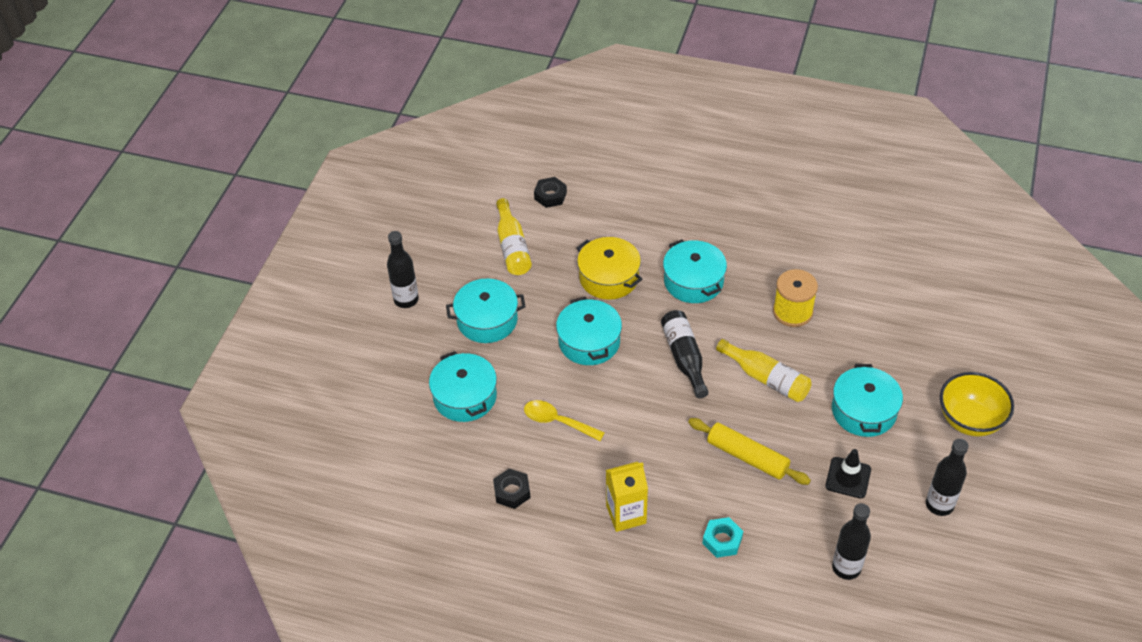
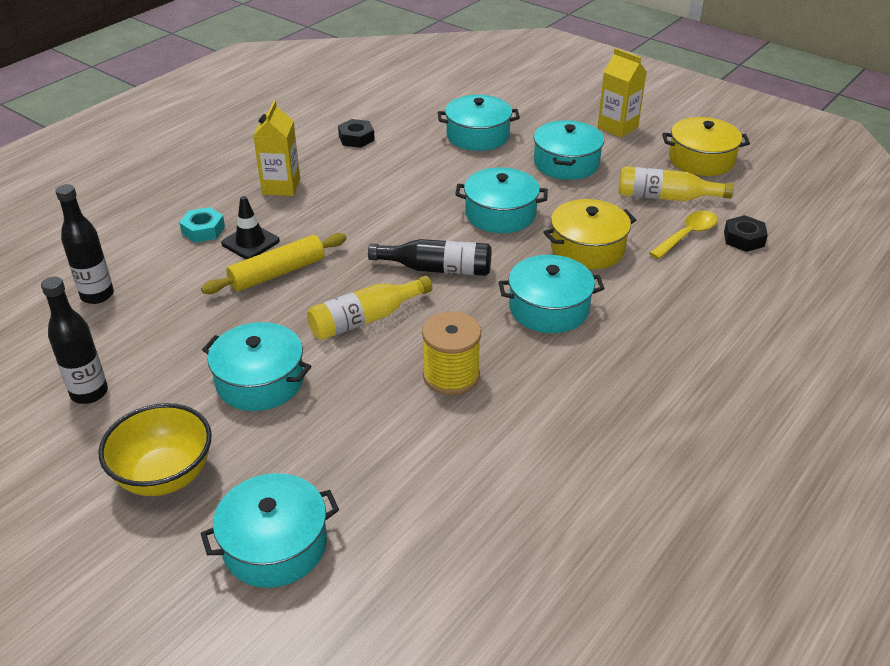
camera: 110 degrees right, 10 degrees down
(406, 300) = (617, 127): black bottle -> yellow carton
(441, 236) = (701, 160): none -> yellow pot
(557, 421) = (413, 175): yellow spoon -> yellow spoon (687, 235)
(848, 478) = (189, 334): black traffic cone -> black traffic cone (250, 242)
(974, 344) = (275, 545): none -> turquoise pot

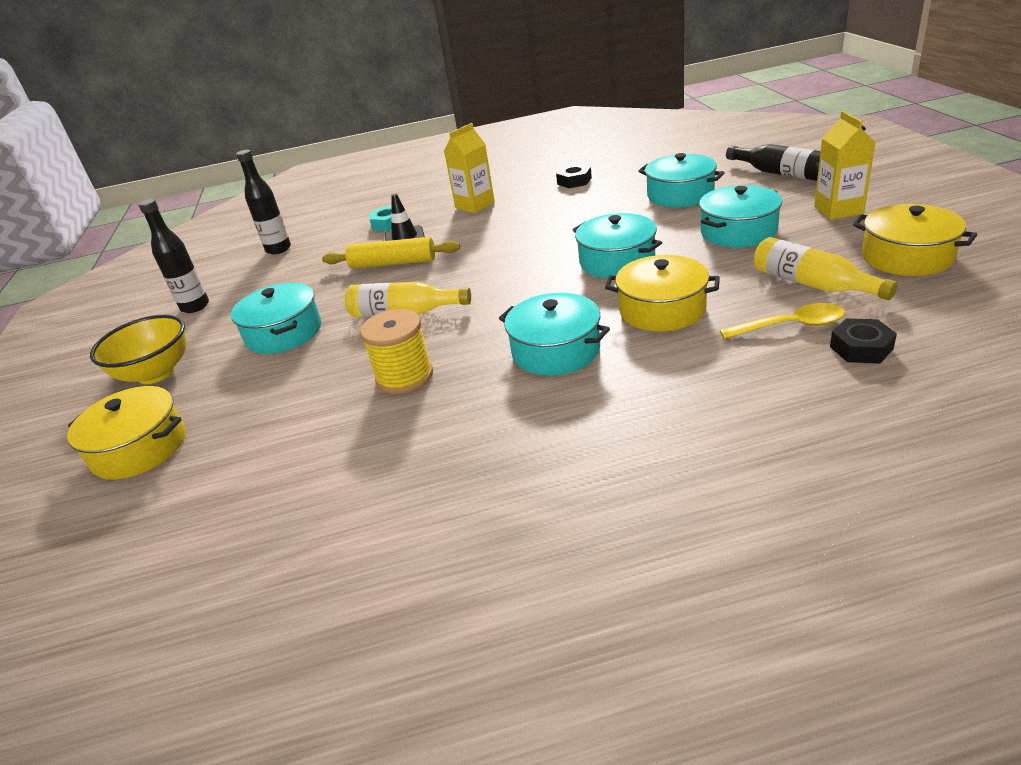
camera: 45 degrees right, 5 degrees down
(275, 545) = (139, 448): turquoise pot -> yellow pot
(437, 269) = (506, 291): black bottle -> black bottle (779, 173)

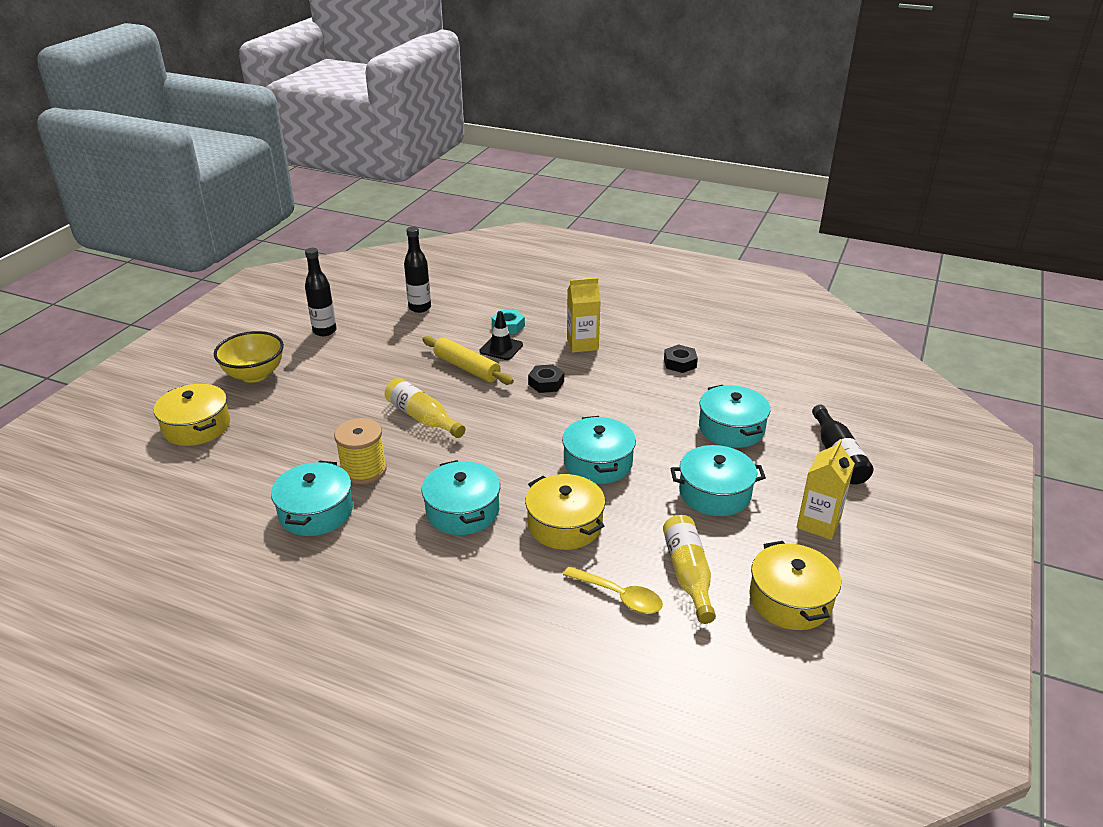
camera: 30 degrees right, 0 degrees up
(284, 333) = (344, 388): turquoise pot -> turquoise pot (316, 512)
(861, 348) = (633, 644): black nut -> black nut (546, 383)

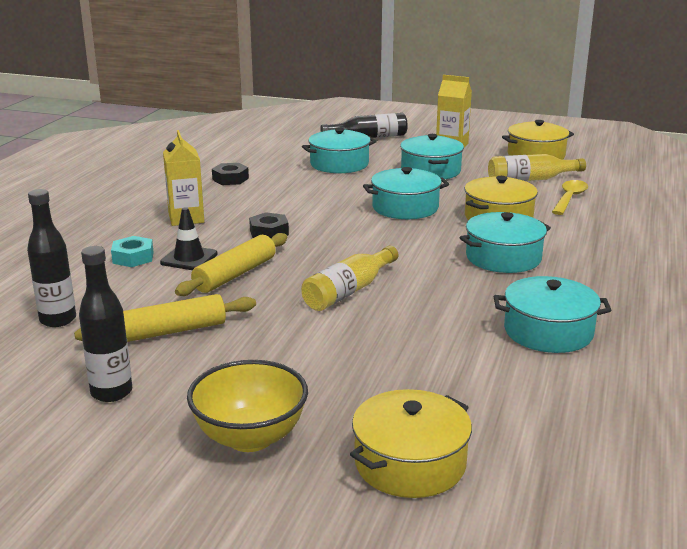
camera: 95 degrees left, 10 degrees down
(363, 470) = (462, 314): yellow spool -> none
(388, 345) = (169, 331): none -> yellow rolling pin

